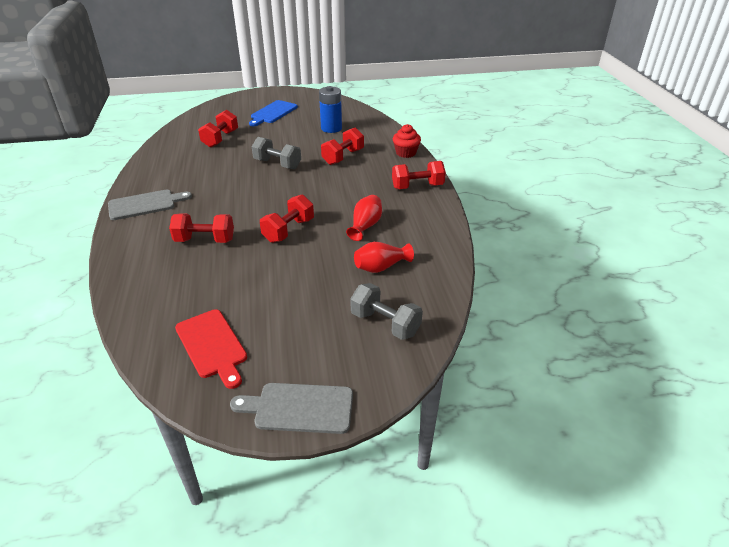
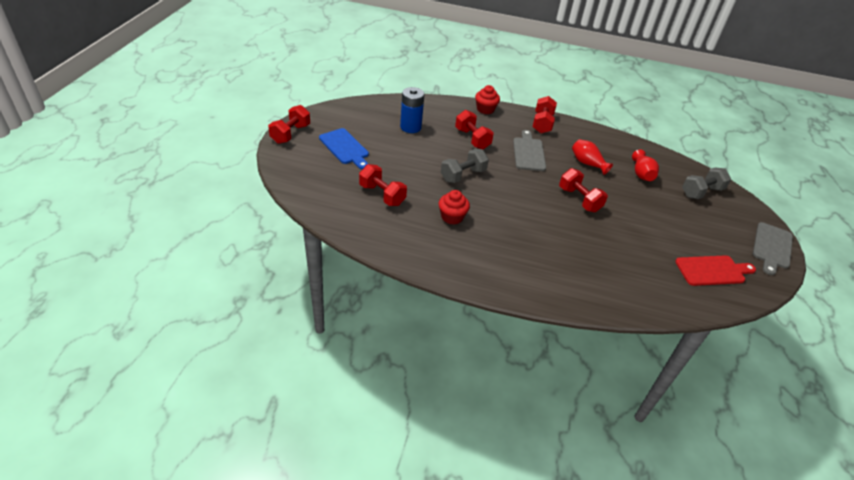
camera: 70 degrees left, 5 degrees up
(145, 204) = (496, 272): grey cutting board -> grey cutting board (528, 153)
(205, 240) = (577, 246): red dumbbell -> red dumbbell (290, 134)
(210, 171) = (452, 217): none -> red cupcake

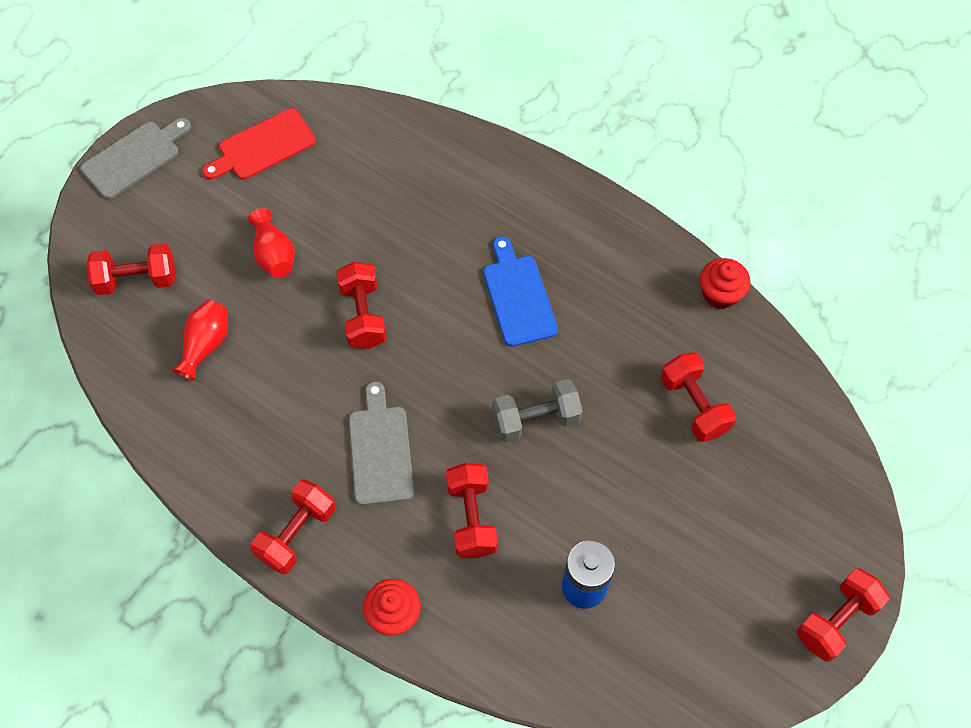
camera: 155 degrees left, 20 degrees up
(345, 148) = (734, 549): blue cutting board -> blue cutting board (518, 296)
(452, 217) = (594, 330): red cupcake -> red cupcake (720, 294)
(528, 153) = (380, 450): grey cutting board -> grey cutting board turned 150 degrees clockwise
(587, 163) = (286, 395): red vase -> red vase (274, 255)
(701, 192) = (137, 280): grey dumbbell -> red dumbbell
(712, 271) = (263, 146): red cutting board -> red cutting board turned 45 degrees counterclockwise

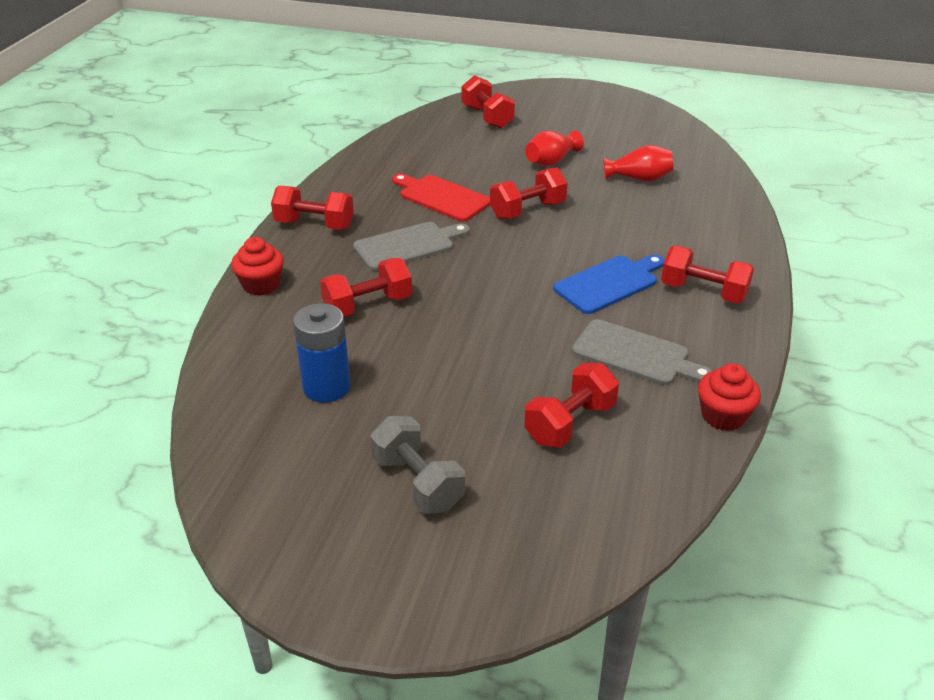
camera: 70 degrees right, 25 degrees down
(134, 158) = (585, 93): grey cutting board -> grey cutting board (635, 354)
(206, 345) = (453, 153): red vase -> red vase (639, 178)
(263, 146) = (643, 135): red cutting board -> red cutting board (442, 197)
(536, 420) = (487, 320): grey dumbbell -> grey dumbbell (417, 483)
(836, 620) = (359, 601): red dumbbell -> red dumbbell (703, 292)

